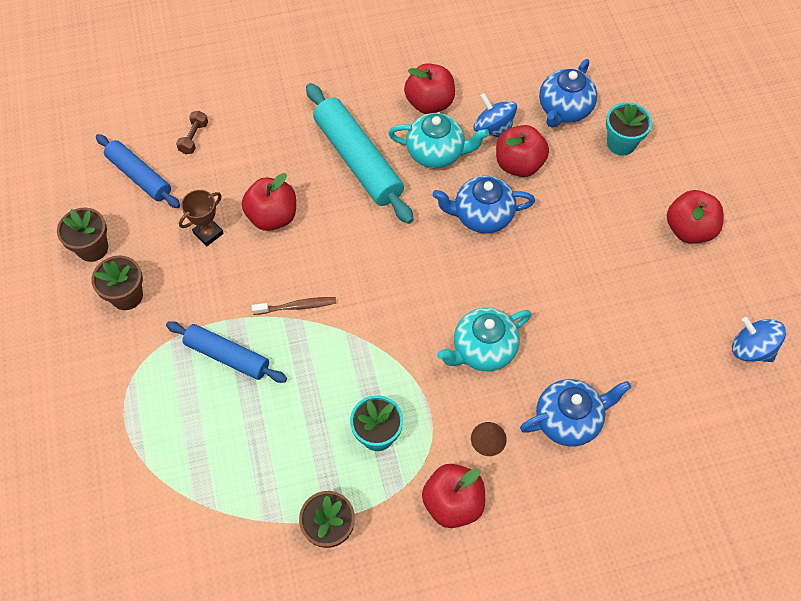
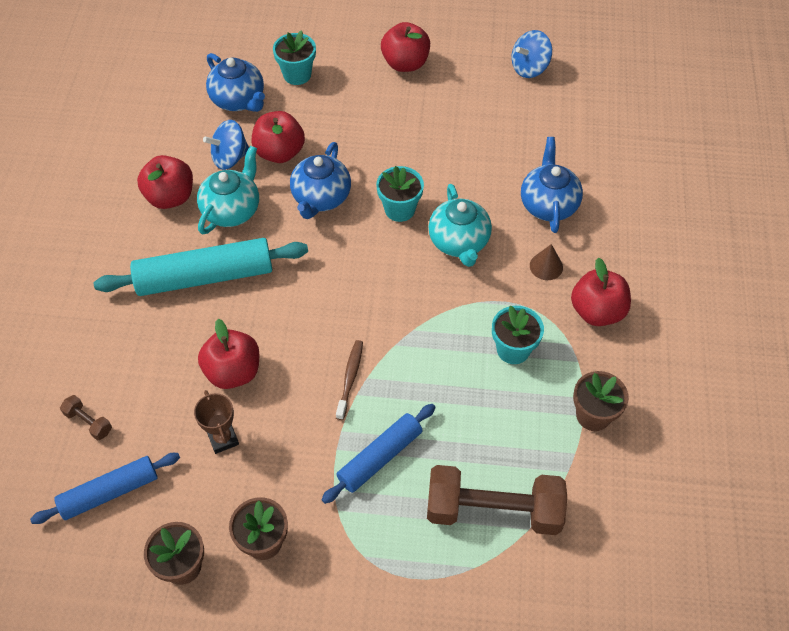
camera: 70 degrees left, 5 degrees down
(203, 465) = (493, 510): none -> brown dumbbell
(499, 285) = (399, 209): none -> turquoise flower pot

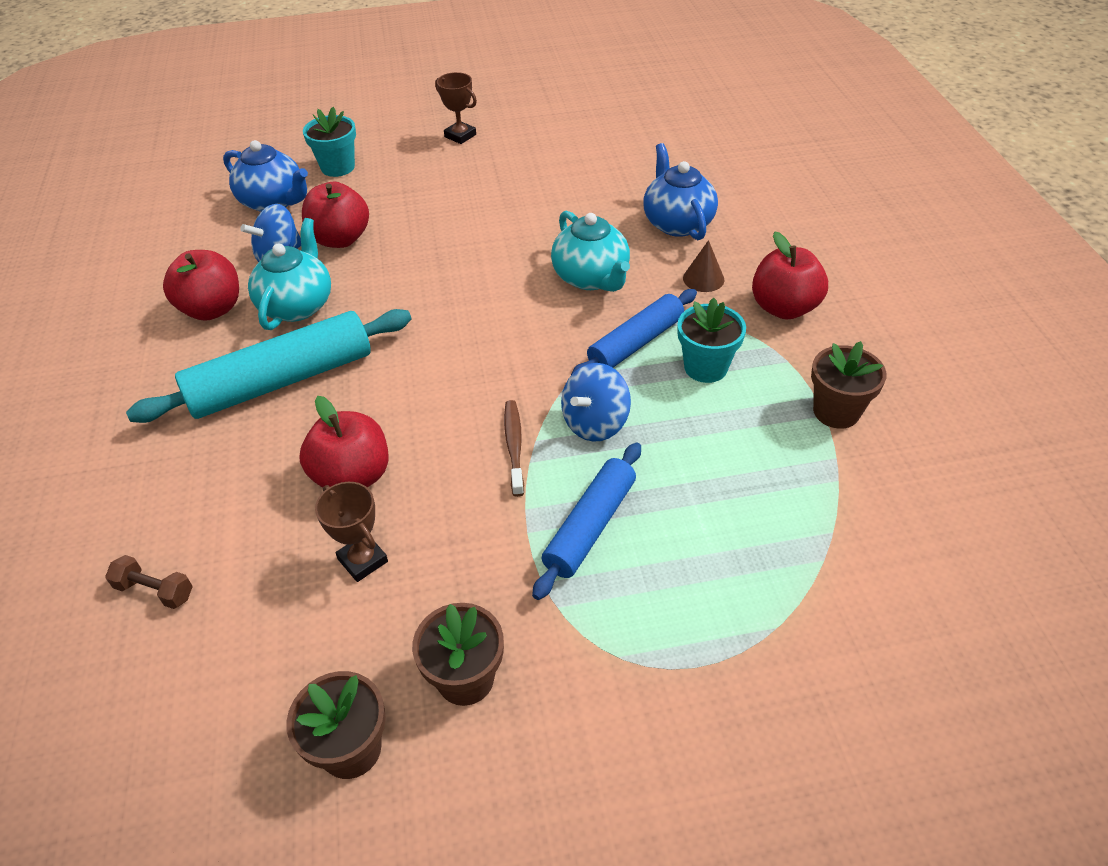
camera: 15 degrees left, 10 degrees down
(109, 492) = (209, 676): blue rolling pin -> blue rolling pin (636, 343)
(321, 198) = (406, 271): blue teapot -> none
(399, 209) = (507, 262): turquoise flower pot -> none
(405, 63) = (460, 136): red apple -> brown trophy
(493, 510) = (768, 549): brown dumbbell -> none
(529, 68) = (599, 115): blue spinning top -> blue spinning top (595, 423)

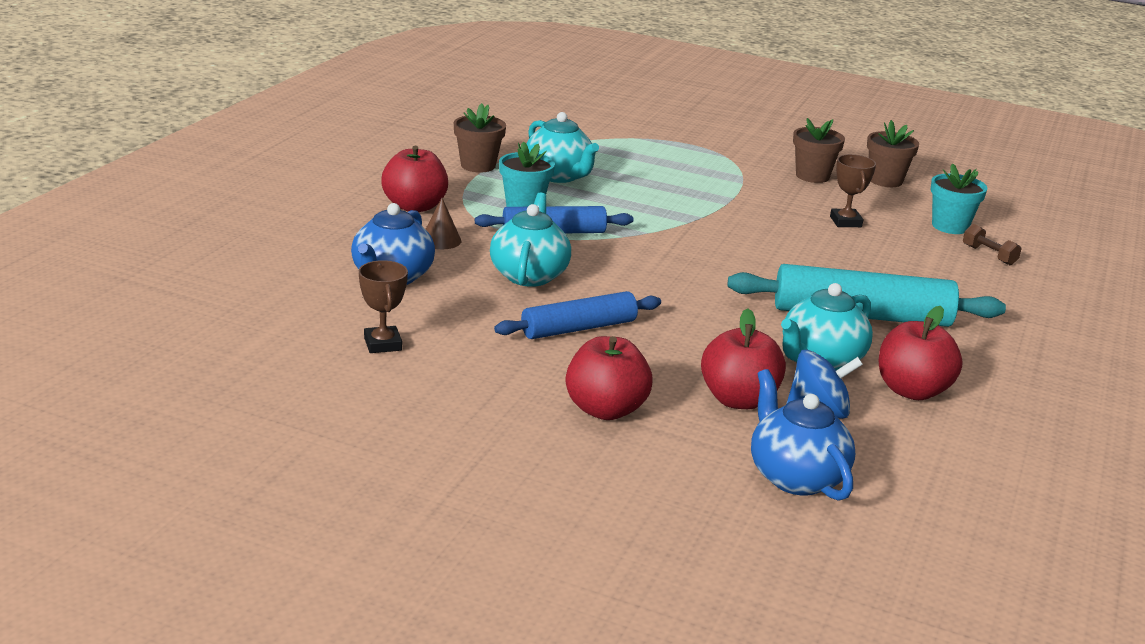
camera: 150 degrees left, 20 degrees down
(338, 167) = (681, 488): turquoise flower pot -> turquoise flower pot (950, 226)
(352, 476) = (831, 251): red apple -> red apple (605, 410)
(460, 136) = (478, 459): brown trophy -> brown trophy (383, 344)
(514, 446) = (705, 225): brown toothbrush -> none
(590, 526) = (693, 187): blue rolling pin -> blue rolling pin (578, 328)
(595, 423) = (638, 214): blue spinning top -> none
(742, 447) = (559, 176): none -> turquoise teapot

